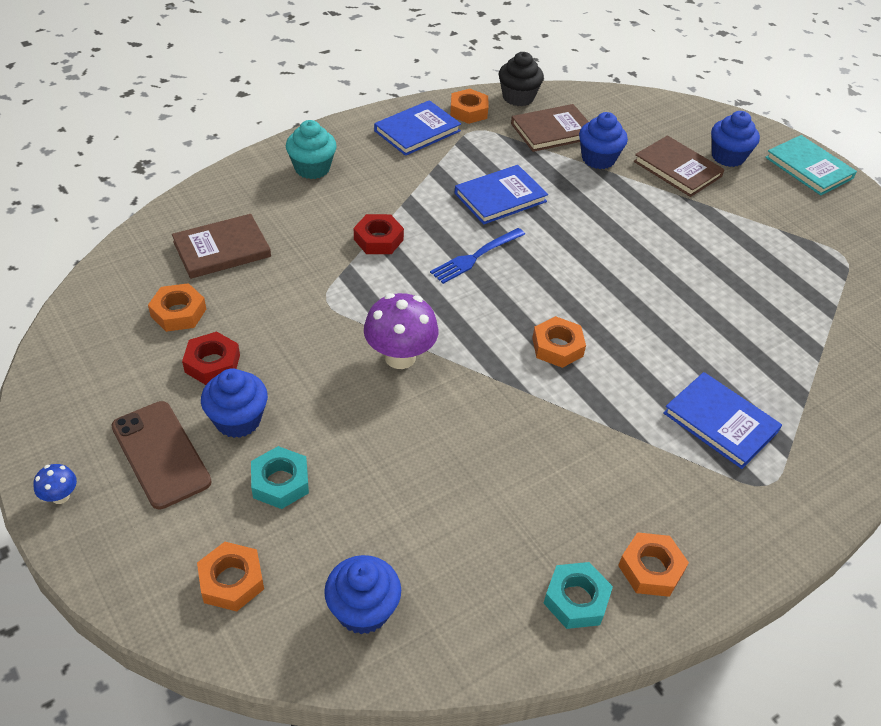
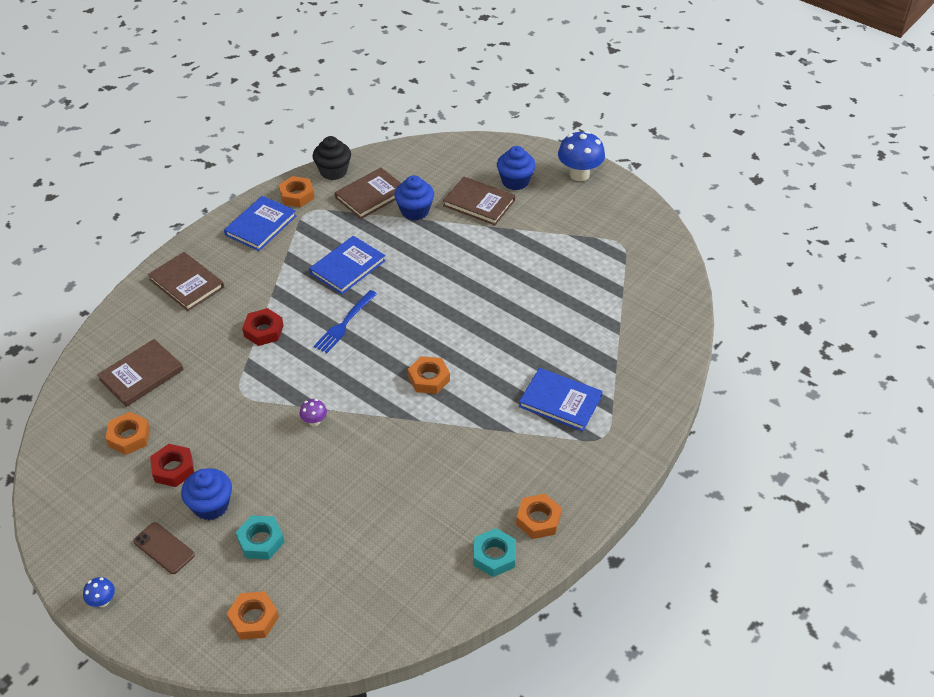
camera: 15 degrees left, 0 degrees up
(161, 454) = (164, 548): brown phone -> brown phone, size x0.66
(312, 168) = (186, 283): turquoise cupcake -> brown book
(363, 610) = (352, 609): blue cupcake -> none
(400, 357) = (314, 421): purple mushroom -> purple mushroom, size x0.48
(808, 168) = (579, 174): turquoise book -> blue mushroom

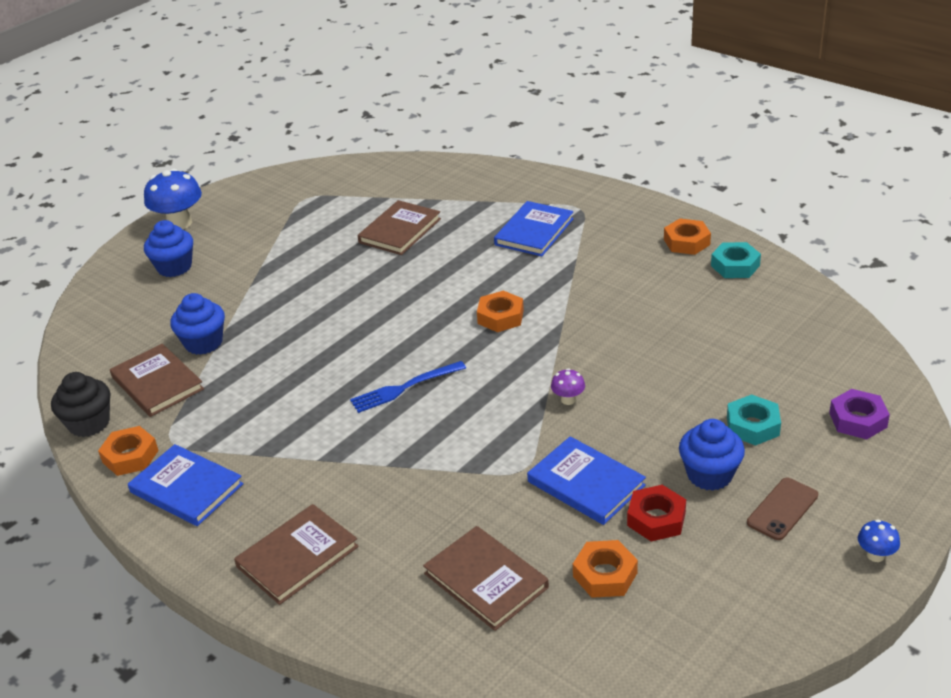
camera: 85 degrees left, 10 degrees down
(253, 619) = (858, 420): orange nut -> purple nut
(263, 331) = (408, 461): red nut -> none
(344, 324) = (404, 388): blue fork -> blue fork turned 120 degrees clockwise
(348, 267) = (298, 393): blue book -> blue book (586, 483)
(479, 203) = (206, 293): brown book -> brown book (400, 231)

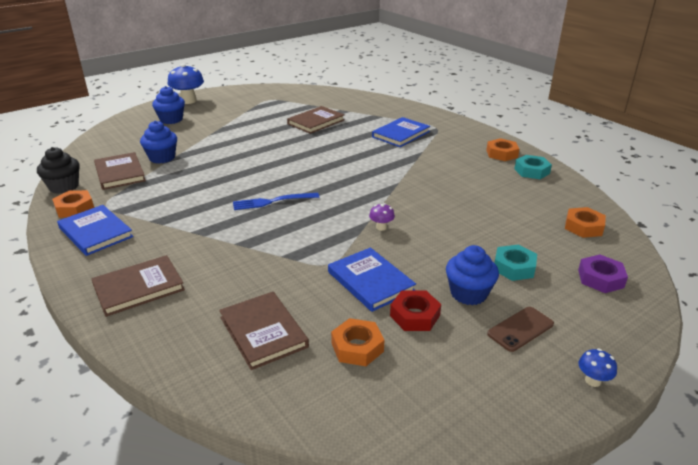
camera: 10 degrees right, 5 degrees down
(500, 317) = (357, 174): orange nut -> orange nut (583, 227)

